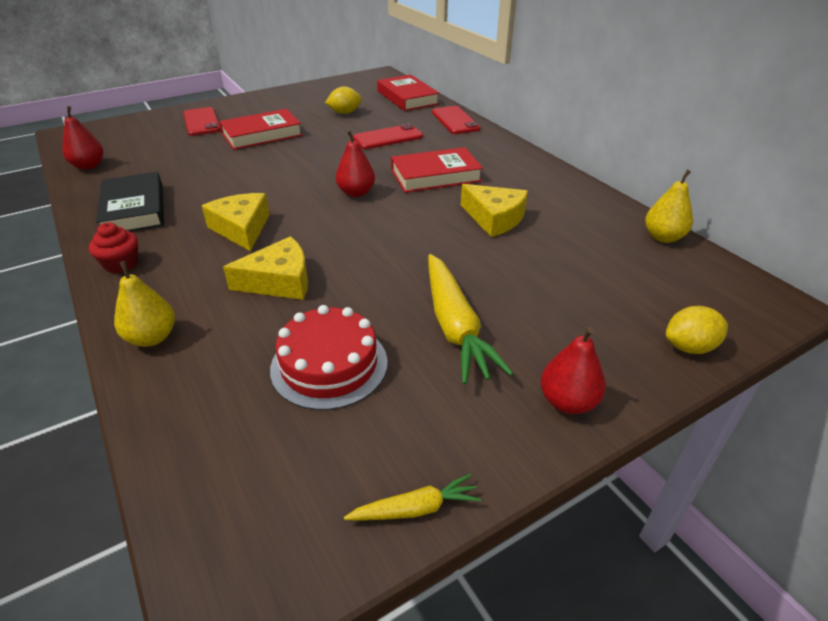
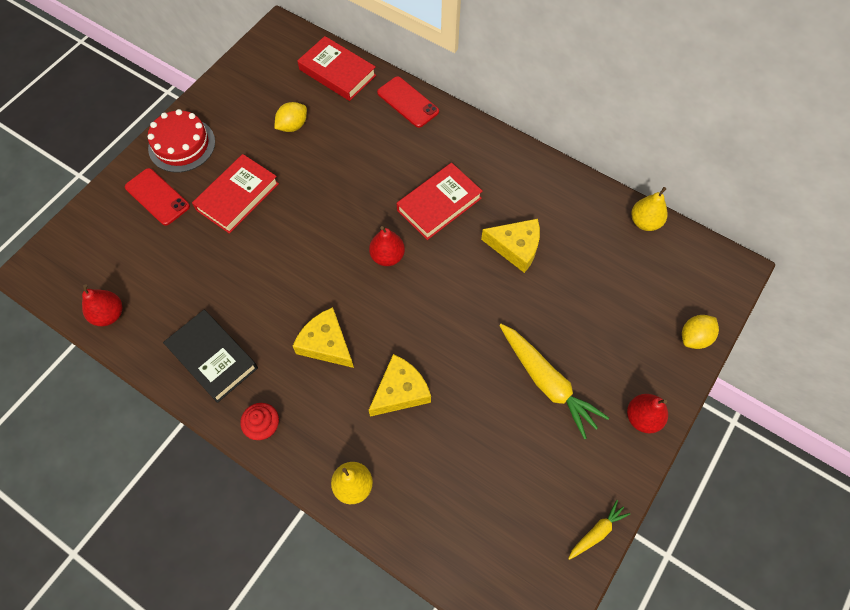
camera: 25 degrees left, 25 degrees up
(329, 365) = (488, 454): red cake -> red cake (182, 145)
(388, 137) = (362, 156): red phone -> none

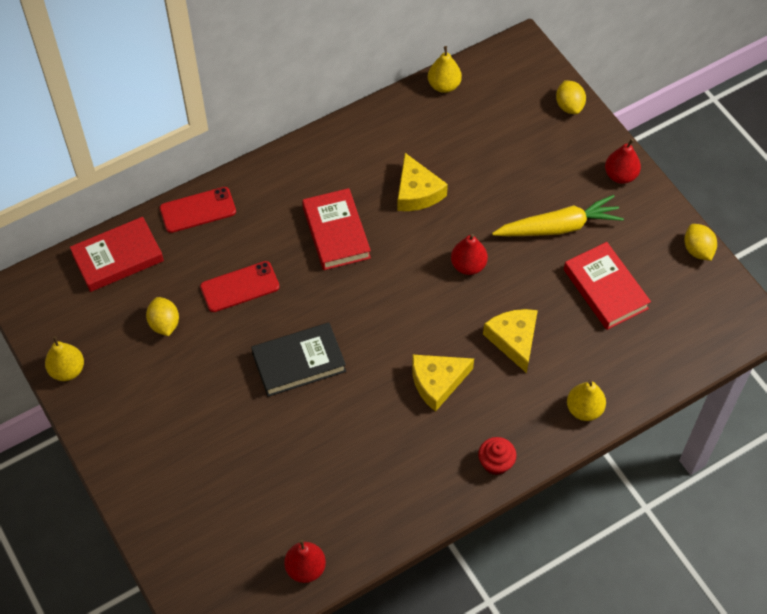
camera: 65 degrees left, 5 degrees down
(157, 197) = (181, 482): red phone -> red phone (240, 287)
(182, 145) = (125, 438): red cake -> none
(213, 357) = (403, 485): black book -> black book (299, 362)
(226, 86) = (67, 370): none -> yellow pear
(237, 196) = (226, 405): red book -> red book (605, 289)
(387, 256) = (371, 297): red pear -> red pear (468, 265)
(515, 247) = (417, 192): yellow cheese -> yellow cheese turned 120 degrees clockwise
(597, 532) = (697, 250): yellow carrot -> yellow lemon

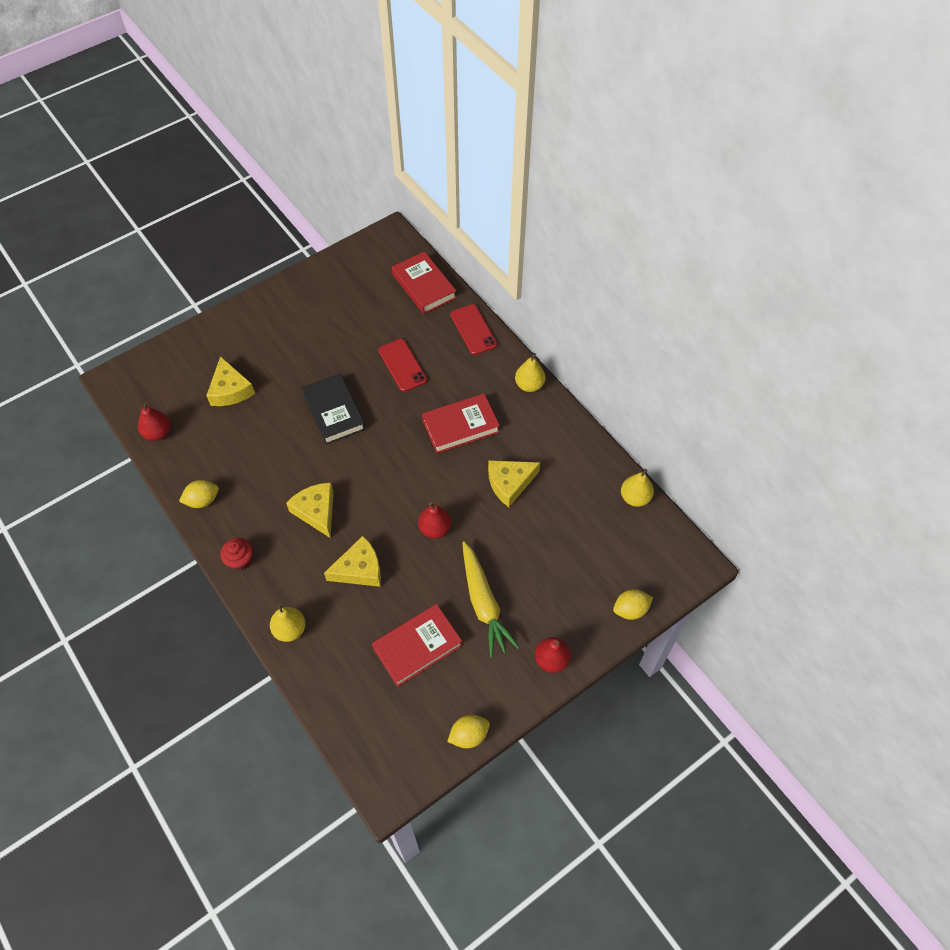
camera: 85 degrees right, 0 degrees up
(67, 370) = (325, 271): yellow pear -> yellow pear (529, 385)
(164, 324) = (366, 322): yellow lemon -> yellow lemon (202, 500)
(249, 482) = (230, 390): none -> yellow cheese

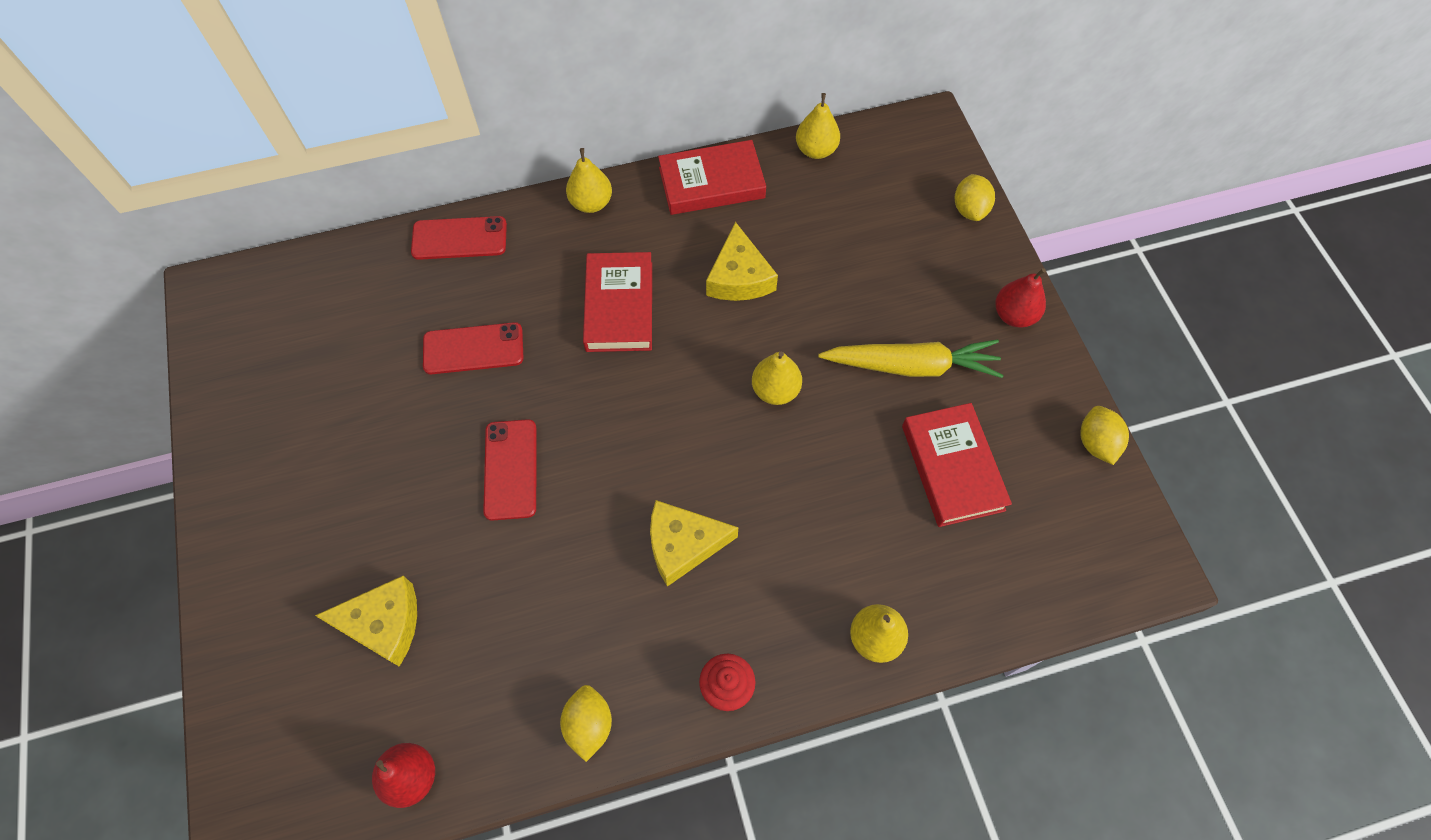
camera: 70 degrees left, 5 degrees up
(334, 411) = (510, 469): black book -> red phone
(359, 569) = (806, 510): yellow cheese -> none
(424, 286) = (340, 276): red book -> red book (711, 183)
(435, 529) = (775, 390): red pear -> yellow pear

